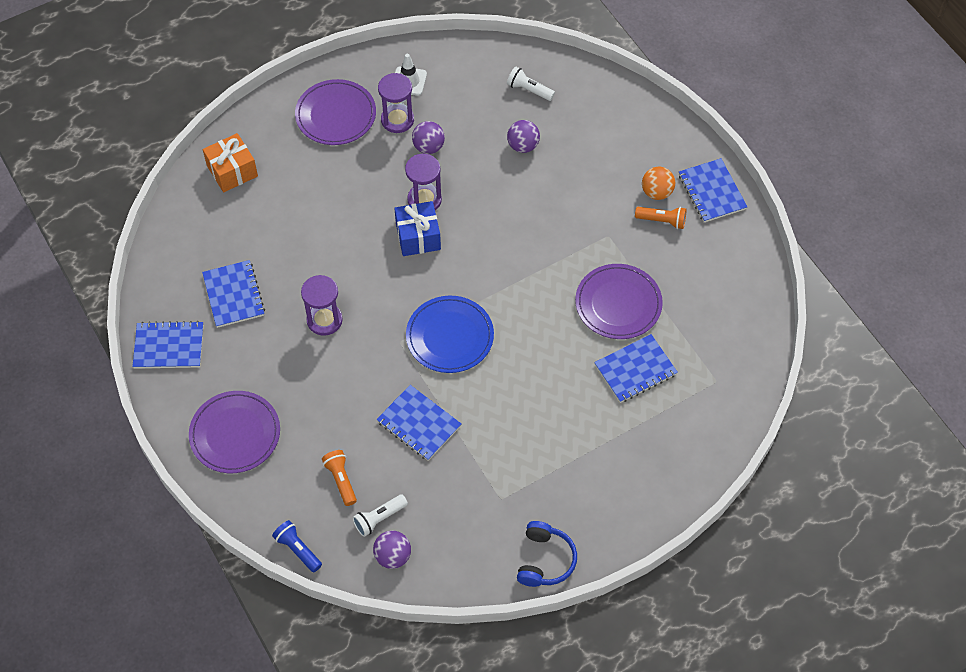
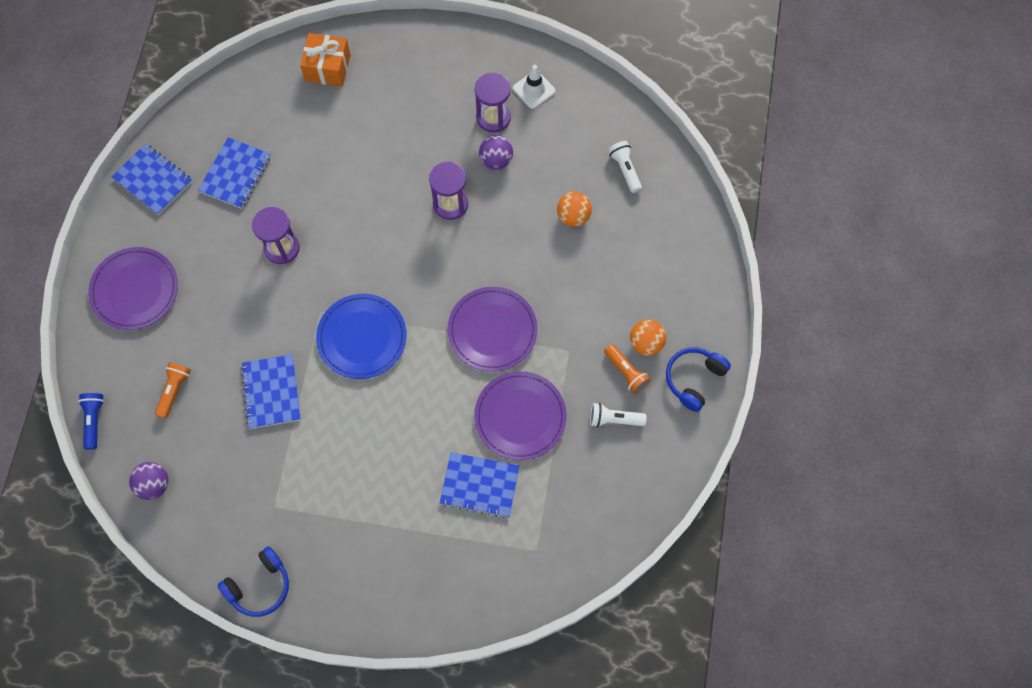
camera: 40 degrees right, 10 degrees up
(336, 115) = (449, 77): purple plate -> purple plate (492, 330)
(379, 518) = (172, 445): white flashlight -> white flashlight (614, 419)
(418, 237) = (416, 232): blue gift -> none
(523, 146) = (573, 216): purple ball -> orange ball
(712, 192) = (694, 379): blue notebook -> blue headphones

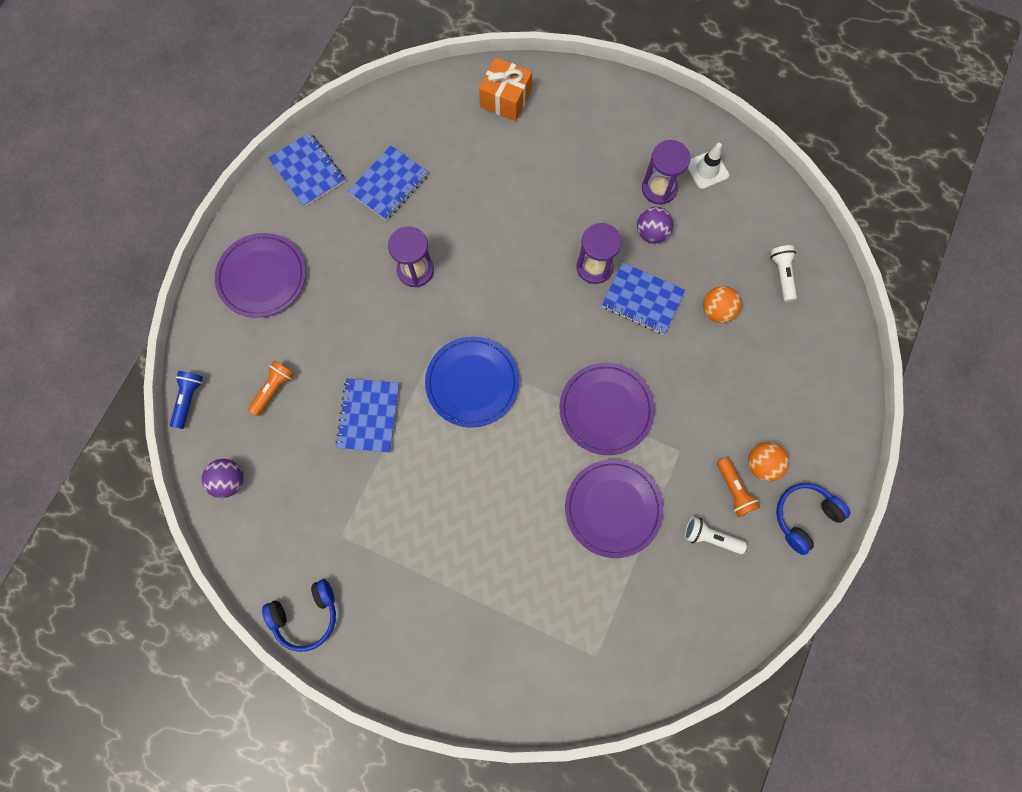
camera: 15 degrees right, 5 degrees up
(479, 485) = (554, 570): blue notebook -> blue notebook (642, 299)

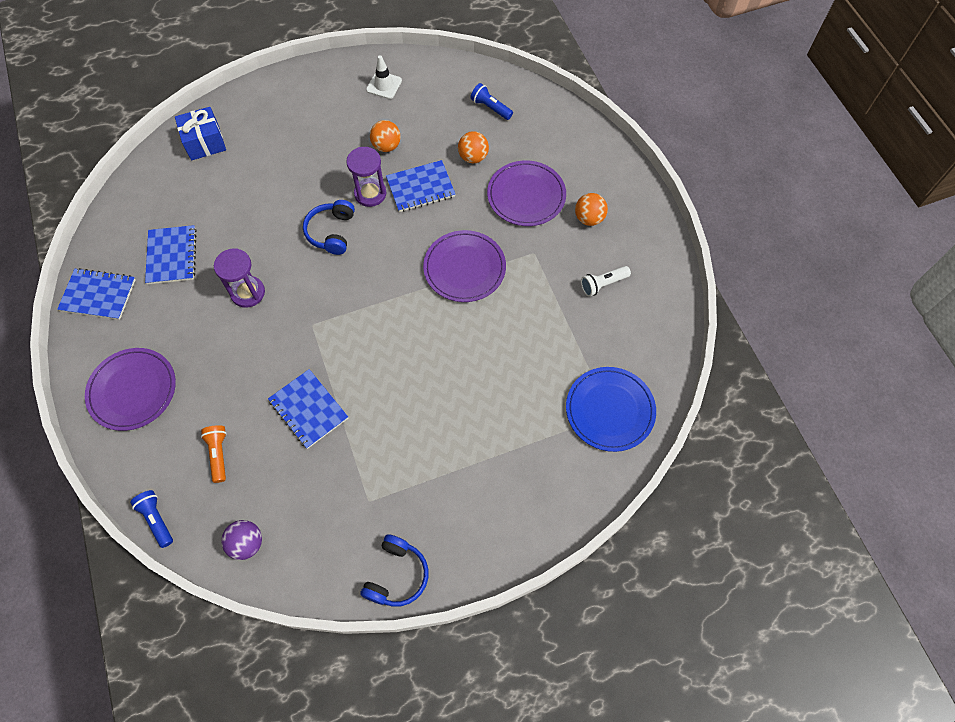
camera: 45 degrees left, 10 degrees down
(472, 383) = (360, 327): blue plate -> blue plate (610, 410)
(505, 99) = (205, 142): orange gift -> blue gift
(613, 508) = (529, 320): purple plate -> purple plate (526, 196)
(651, 233) = (386, 146): purple ball -> orange ball
(659, 188) = (365, 118): purple hourglass -> none
(734, 490) = (588, 246): orange flashlight -> none
(782, 275) = (490, 108): white flashlight -> blue flashlight
(804, 516) = (642, 225): blue headphones -> blue headphones (331, 232)

